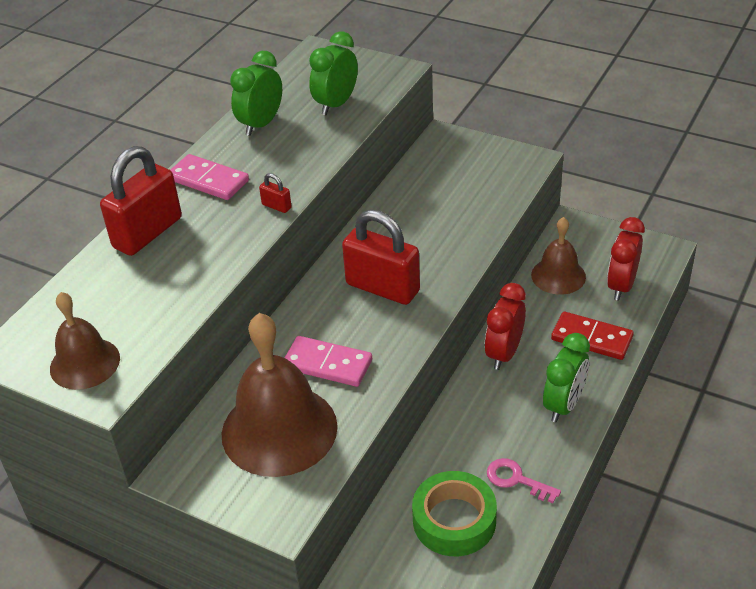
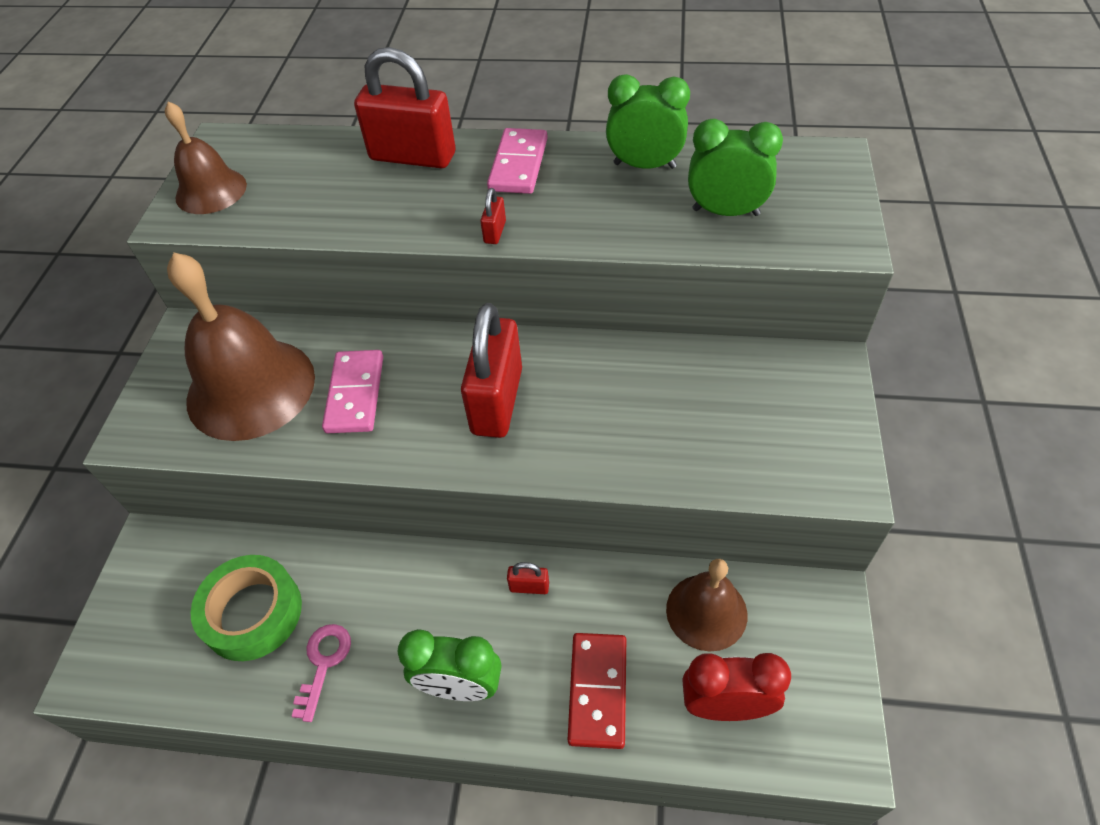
camera: 70 degrees right, 10 degrees up
(504, 353) = (529, 587): red clock -> red padlock

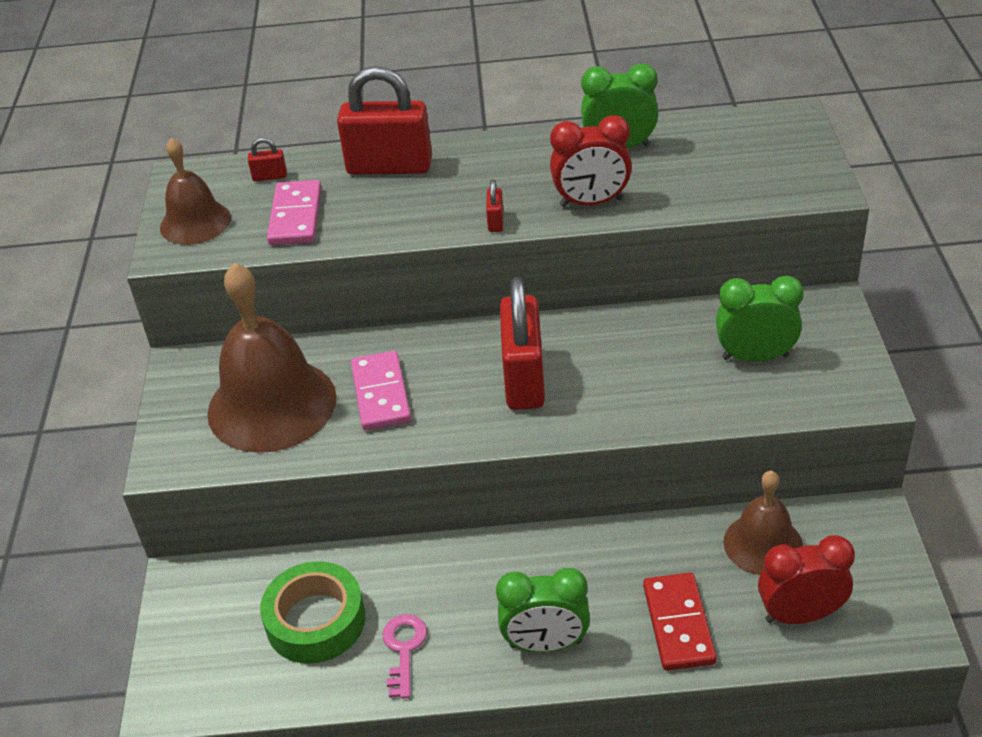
camera: 10 degrees left, 10 degrees down
(518, 165) = (497, 161): pink domino -> pink domino (295, 216)
(529, 587) = (587, 552): red padlock -> red padlock (270, 176)
(598, 224) = (591, 202): none -> red clock
(725, 212) = (707, 177): green clock -> green clock (755, 357)

